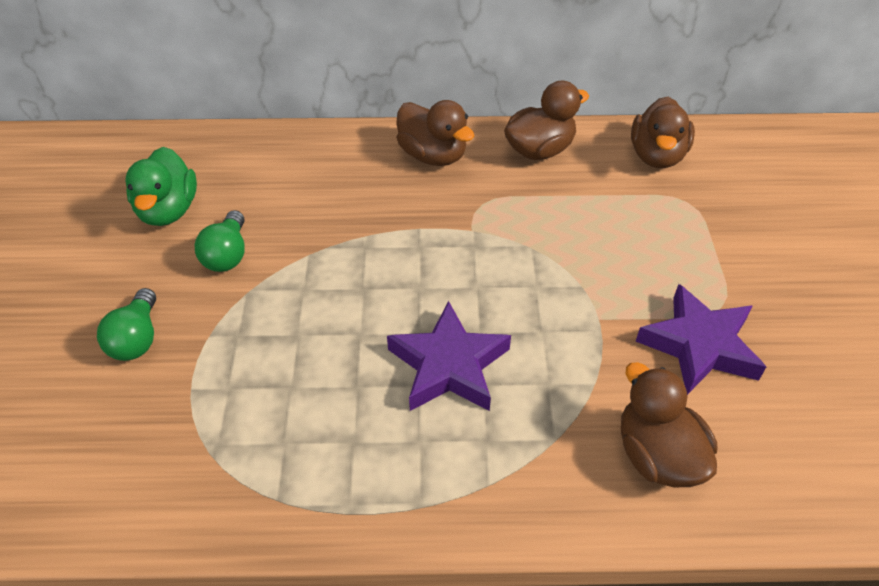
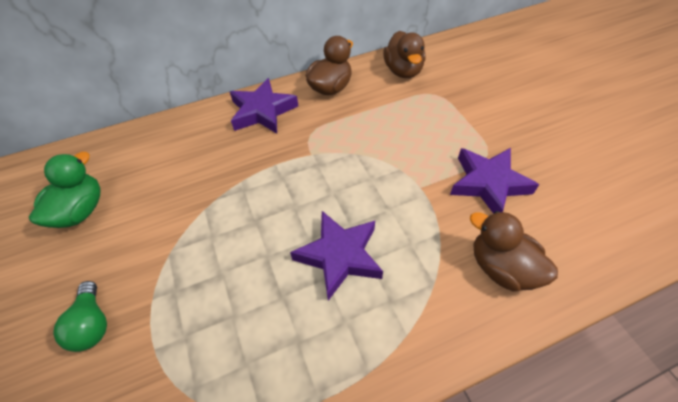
camera: 20 degrees left, 5 degrees up
(168, 210) = (81, 211): green duck -> green duck turned 135 degrees counterclockwise
(227, 254) = (142, 230): green light bulb -> none
(433, 155) = (262, 111): brown duck -> purple star

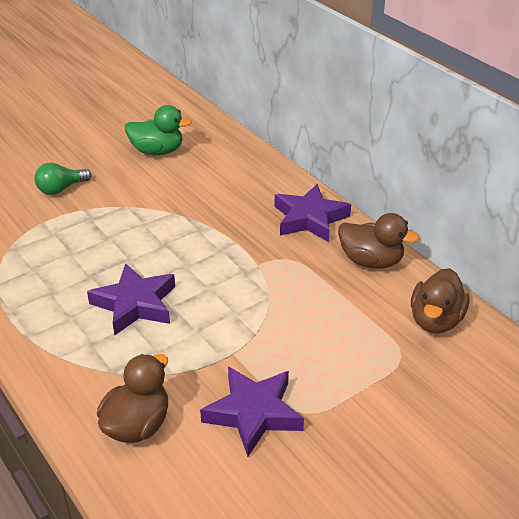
camera: 75 degrees right, 15 degrees down
(403, 71) = (435, 320): brown duck -> brown duck turned 45 degrees counterclockwise

